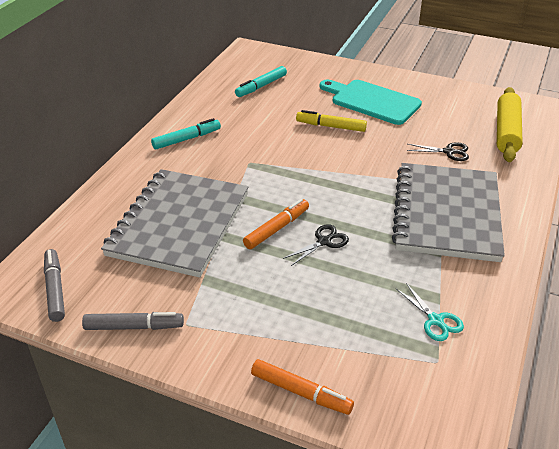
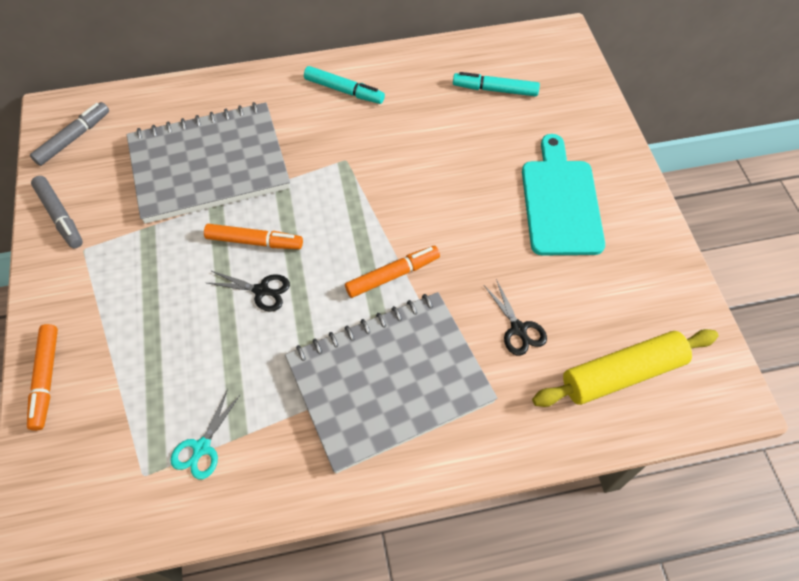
camera: 55 degrees right, 20 degrees up
(331, 126) = (471, 191): yellow marker -> none
(366, 181) = (393, 275): none -> orange marker

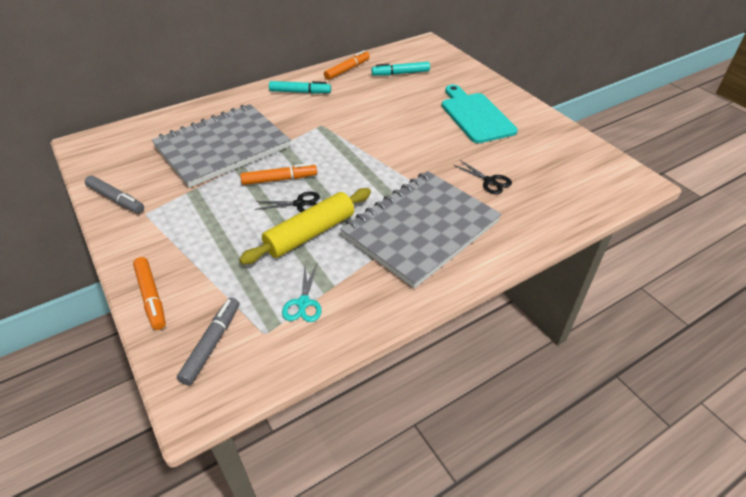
camera: 20 degrees left, 15 degrees down
(74, 138) = (106, 154): grey marker -> grey marker (212, 344)
(393, 275) = (389, 174): orange marker -> orange marker (347, 70)
(622, 374) = (568, 187): yellow rolling pin -> yellow rolling pin (310, 233)

